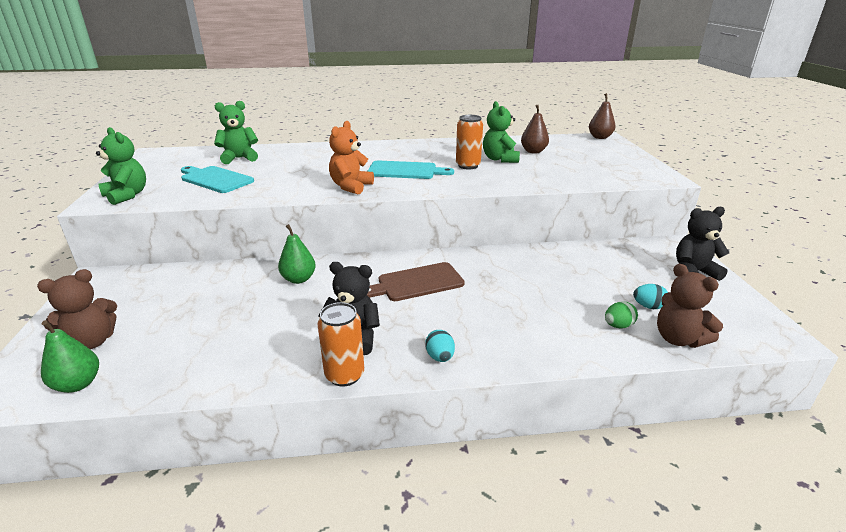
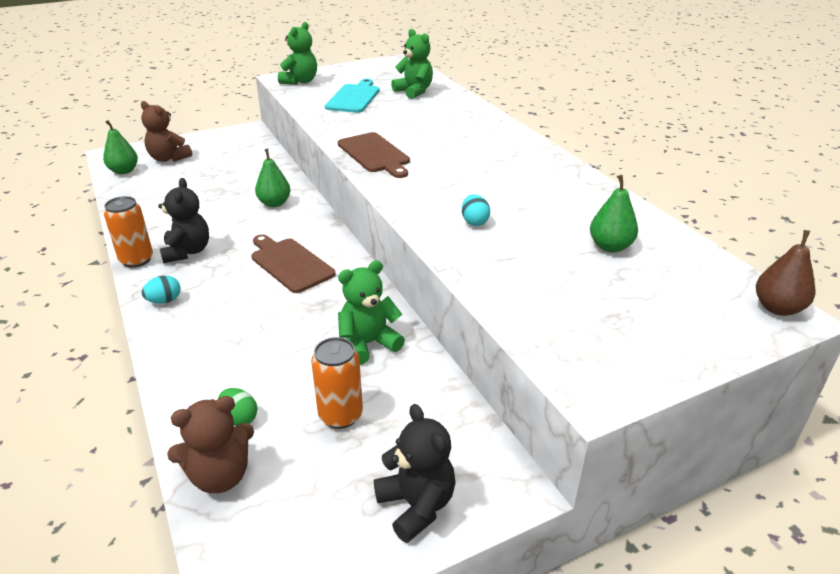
camera: 70 degrees right, 5 degrees up
(351, 187) = (375, 154): orange teddy bear -> brown cutting board
(405, 171) = (444, 171): turquoise cutting board -> none
(468, 166) = (496, 205): orange can -> orange can (340, 415)
(499, 159) = (545, 224): green teddy bear -> green teddy bear (368, 344)
(533, 151) = (610, 247): brown pear -> green pear
(648, 306) = (292, 447): turquoise egg -> turquoise egg (474, 222)
(678, 339) = (220, 476): brown teddy bear -> brown teddy bear turned 150 degrees counterclockwise

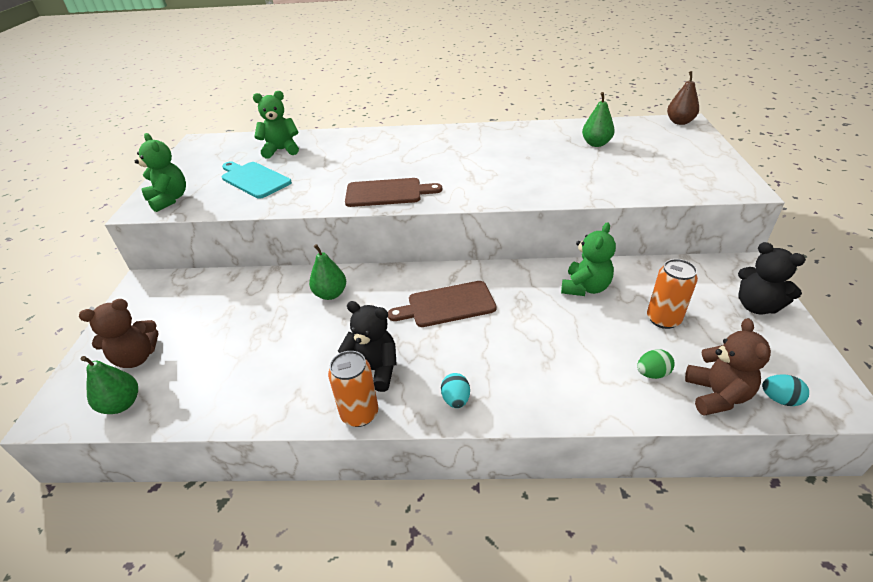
camera: 60 degrees left, 5 degrees up
(368, 344) = (585, 287): green teddy bear -> green teddy bear turned 150 degrees counterclockwise
(416, 505) = (756, 306): black teddy bear -> black teddy bear turned 135 degrees counterclockwise
(474, 222) = (535, 177): turquoise egg -> turquoise egg (779, 399)

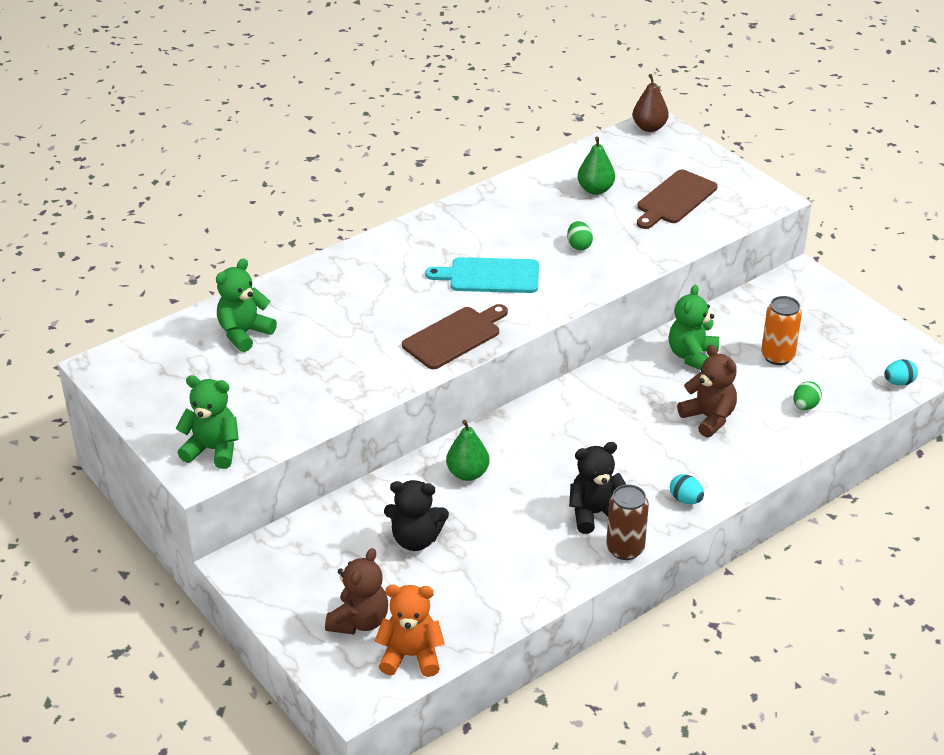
camera: 40 degrees left, 0 degrees up
(122, 404) = (411, 656): green pear -> orange teddy bear
(254, 179) = (275, 383): turquoise cutting board -> turquoise cutting board (489, 276)
(359, 414) = (625, 549): orange can -> brown can
(447, 305) = (591, 429): brown cutting board -> brown cutting board (674, 199)
(543, 170) = (579, 245): none -> green egg
(585, 287) = (692, 356): green teddy bear -> green teddy bear turned 150 degrees counterclockwise
(716, 395) = (859, 400): brown teddy bear -> brown teddy bear (708, 418)
(756, 306) = (835, 311): black teddy bear -> black teddy bear (416, 539)

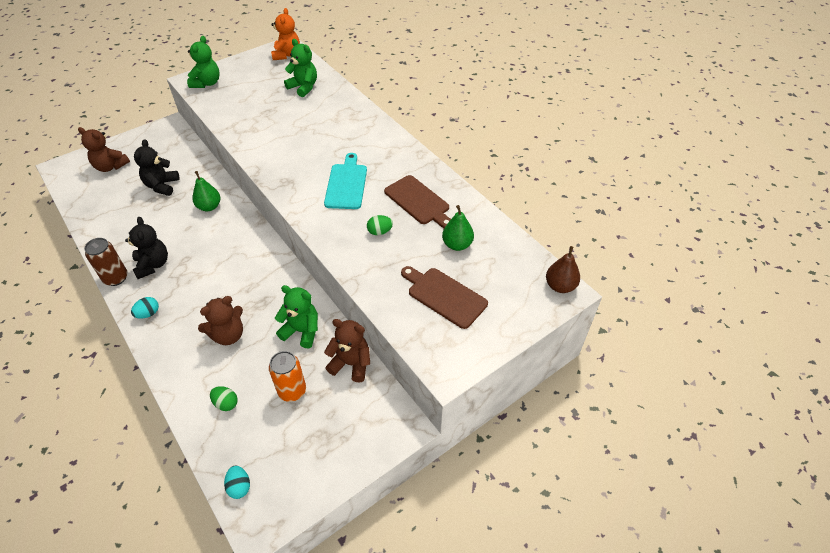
camera: 90 degrees right, 10 degrees up
(411, 656) = (77, 185): orange teddy bear -> orange teddy bear (287, 55)
(454, 336) = (282, 168): brown cutting board -> brown cutting board (418, 201)
(732, 314) = (351, 364): none -> brown teddy bear

